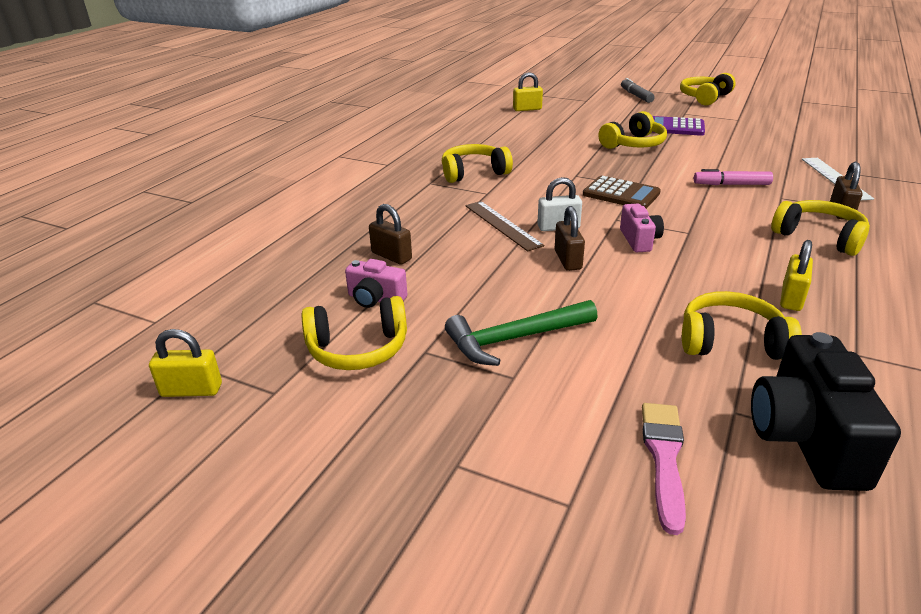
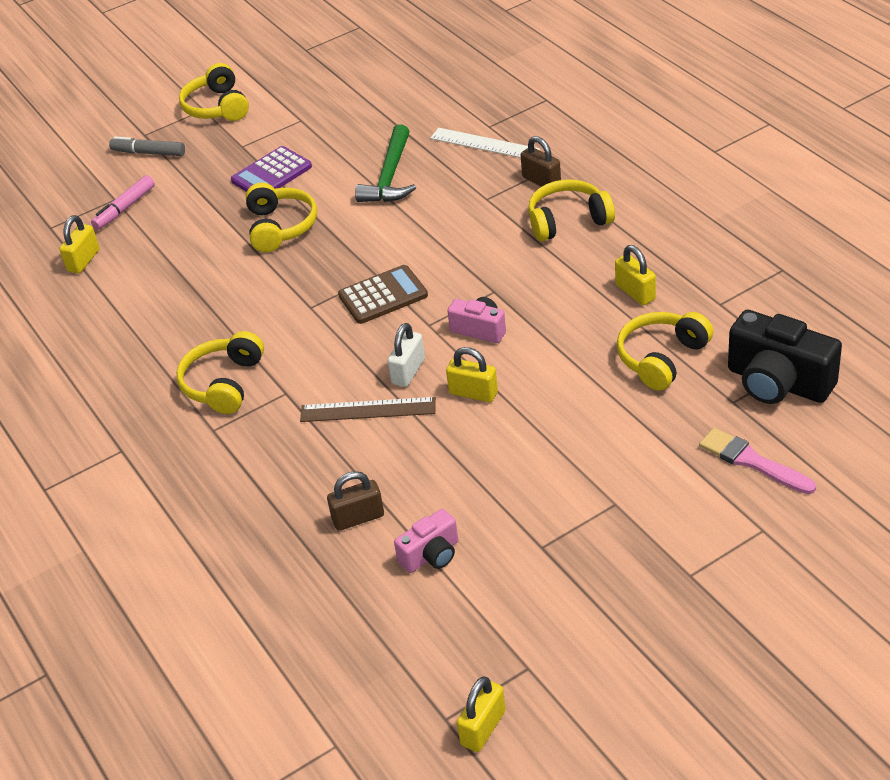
camera: 55 degrees left, 10 degrees up
(358, 349) = (505, 591): yellow headphones -> none
(514, 339) = (566, 482): green hammer -> green hammer (390, 177)
(568, 260) = (473, 393): brown padlock -> yellow padlock
(731, 184) = (435, 213): pink marker -> pink marker (125, 208)

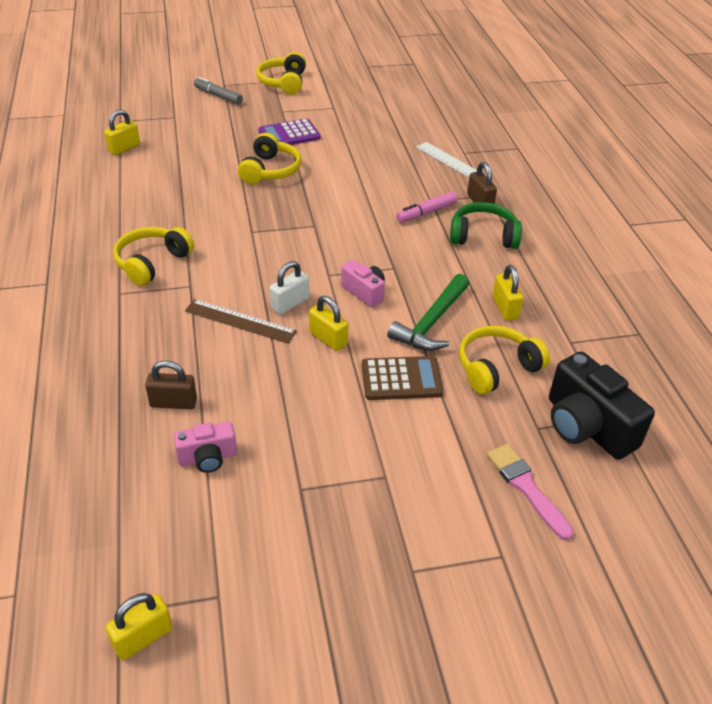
camera: 15 degrees right, 0 degrees up
(125, 208) = (176, 125): pink marker -> pink marker (426, 212)
(383, 295) = (309, 242): brown calculator -> brown calculator (401, 379)
(390, 177) = (370, 163): green hammer -> green hammer (431, 323)
(568, 220) = (483, 236): yellow headphones -> green headphones

